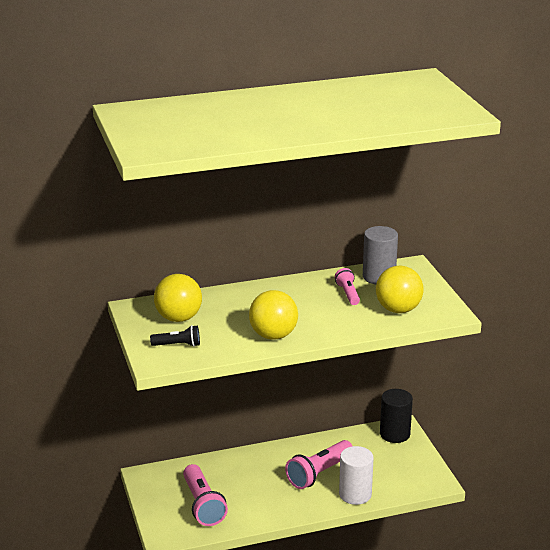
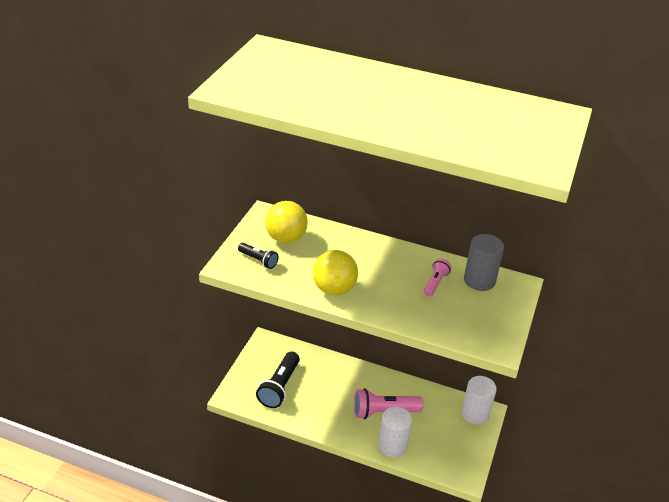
camera: 35 degrees right, 10 degrees up
(203, 505) = (279, 387): pink flashlight -> black flashlight
(394, 434) = (475, 414): black cylinder -> white cylinder
(398, 309) = (459, 319): yellow ball -> none

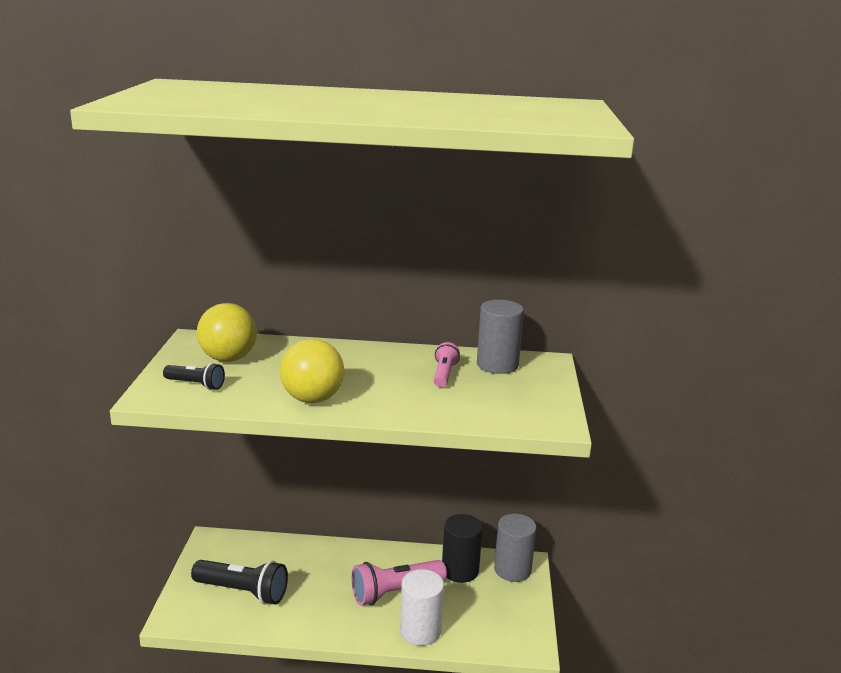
camera: 15 degrees left, 15 degrees down
(279, 387) = (243, 592): black flashlight -> black flashlight turned 75 degrees counterclockwise
(436, 405) = (460, 570): none -> black cylinder
(475, 414) = (512, 570): white cylinder -> grey cylinder

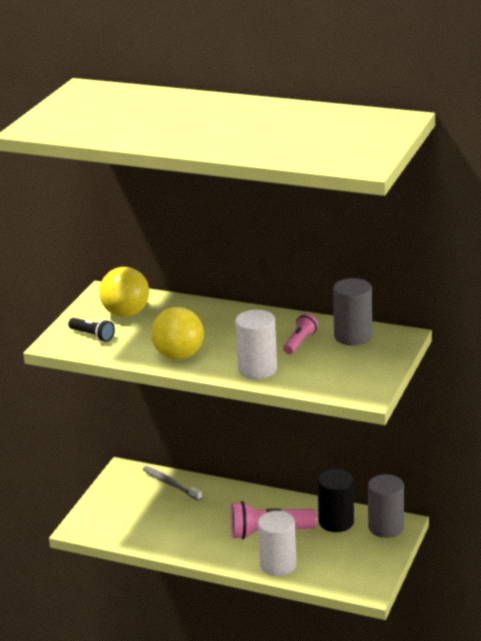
camera: 20 degrees right, 5 degrees up
(243, 592) = (139, 515): black flashlight -> none
(268, 550) = (170, 484): none -> grey toothbrush
(414, 406) = (257, 369): none -> white cylinder

